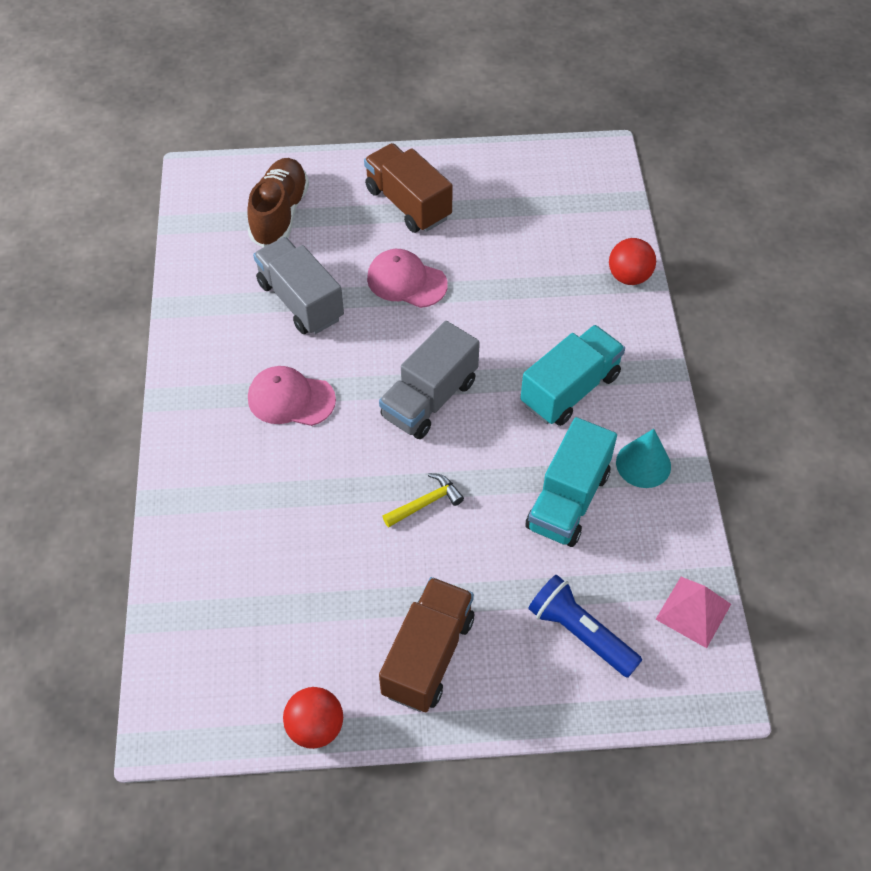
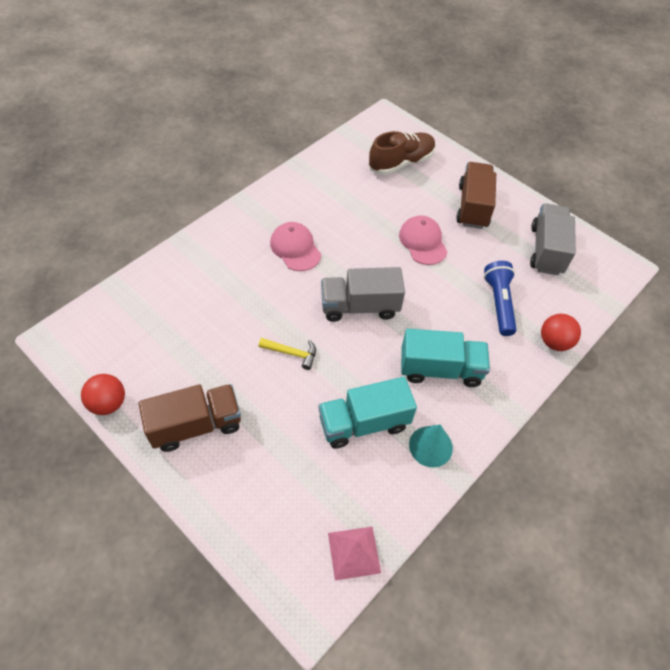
camera: 45 degrees right, 0 degrees up
(301, 301) = (358, 209): grey truck -> grey truck (546, 250)
(580, 633) = (279, 496): blue flashlight -> blue flashlight (499, 303)

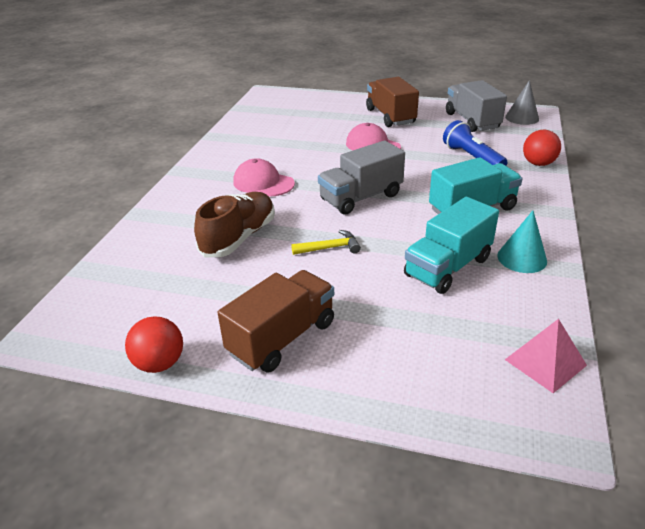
camera: 25 degrees left, 20 degrees down
(401, 163) = (306, 111): brown shoe -> brown shoe (239, 237)
(602, 268) = (522, 118): none -> grey cone

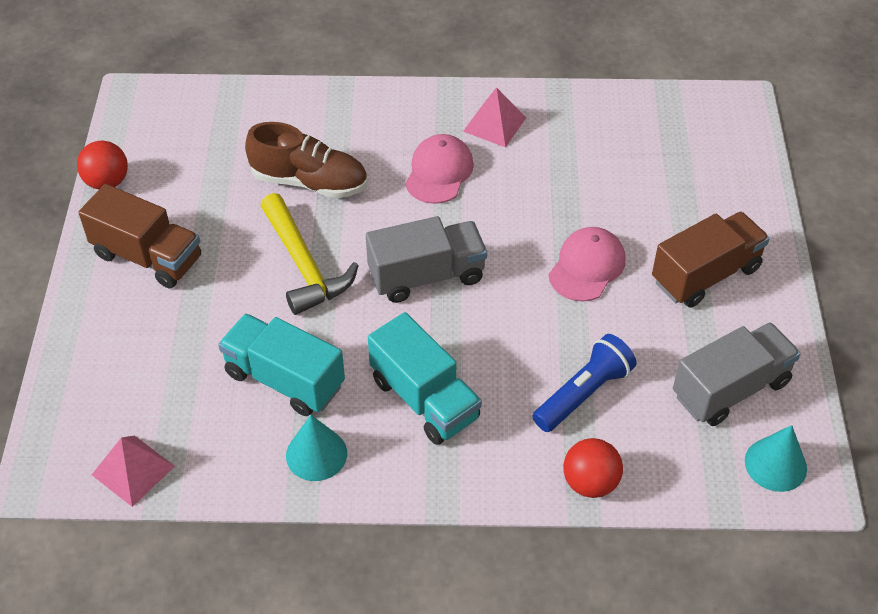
camera: 75 degrees right, 15 degrees up
(231, 159) = (494, 124): none -> pink pyramid
(330, 248) = (304, 265): yellow hammer -> yellow hammer, size x1.85
(361, 197) = (426, 276): grey truck -> grey truck turned 120 degrees clockwise
(522, 118) = (775, 464): grey cone -> turquoise cone

